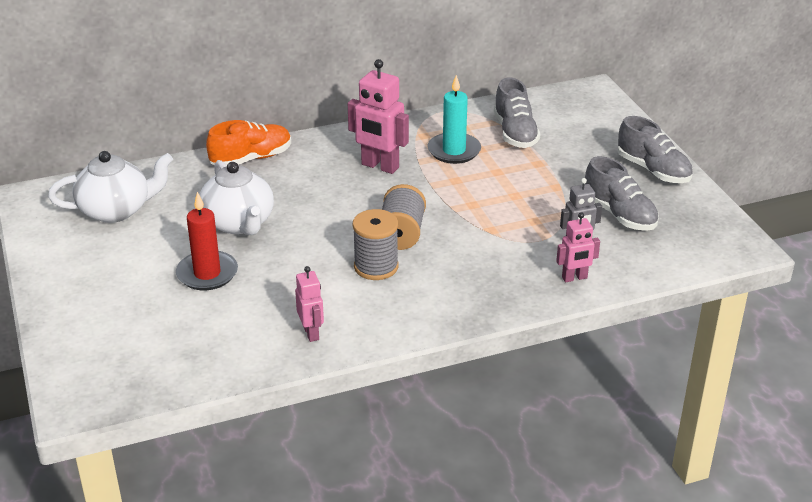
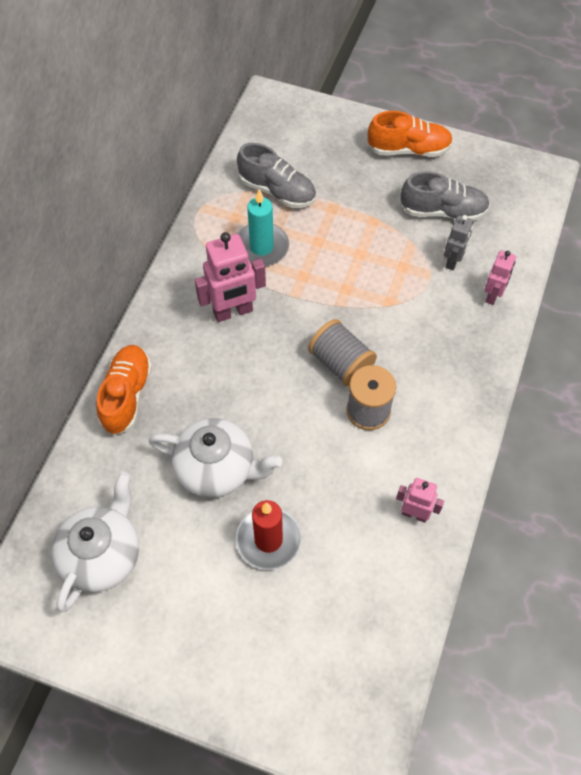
camera: 50 degrees left, 25 degrees up
(653, 170) = (409, 149): grey shoe -> orange shoe

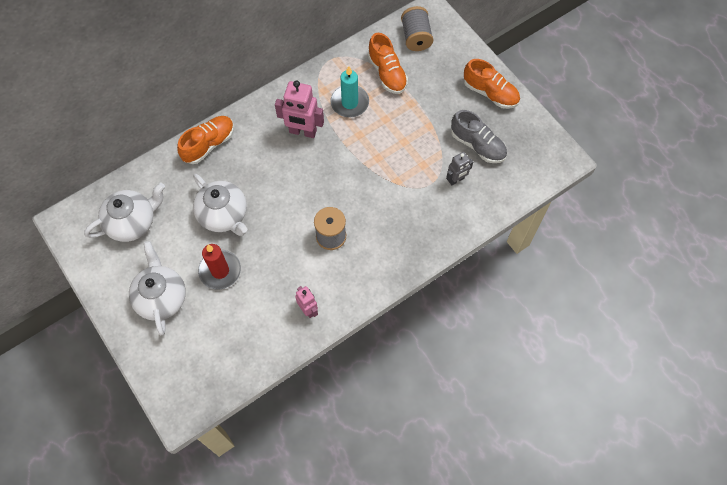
camera: 35 degrees right, 5 degrees up
(220, 625) = (161, 297): none -> white teapot
(277, 191) = (387, 73): grey shoe -> orange shoe
(341, 363) = (338, 199): grey spool -> grey spool (416, 37)
(493, 295) = (462, 215): pink robot -> none

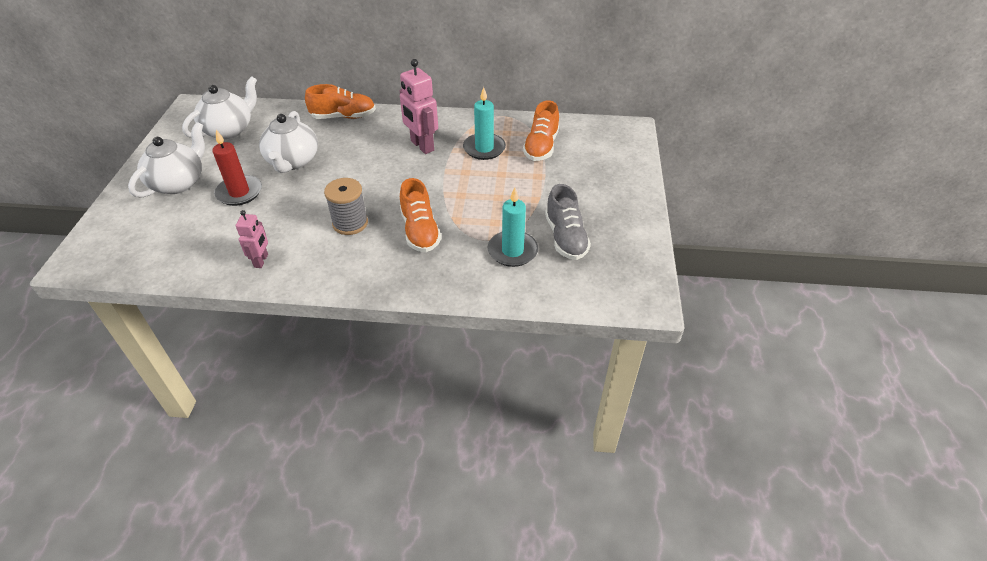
camera: 40 degrees right, 20 degrees down
(132, 222) = (229, 130): white teapot -> white teapot turned 60 degrees counterclockwise
(416, 37) = (596, 137): grey spool -> none
(456, 180) = (512, 251): grey robot -> turquoise candle
(490, 93) = (624, 208): orange shoe -> orange shoe (420, 231)

